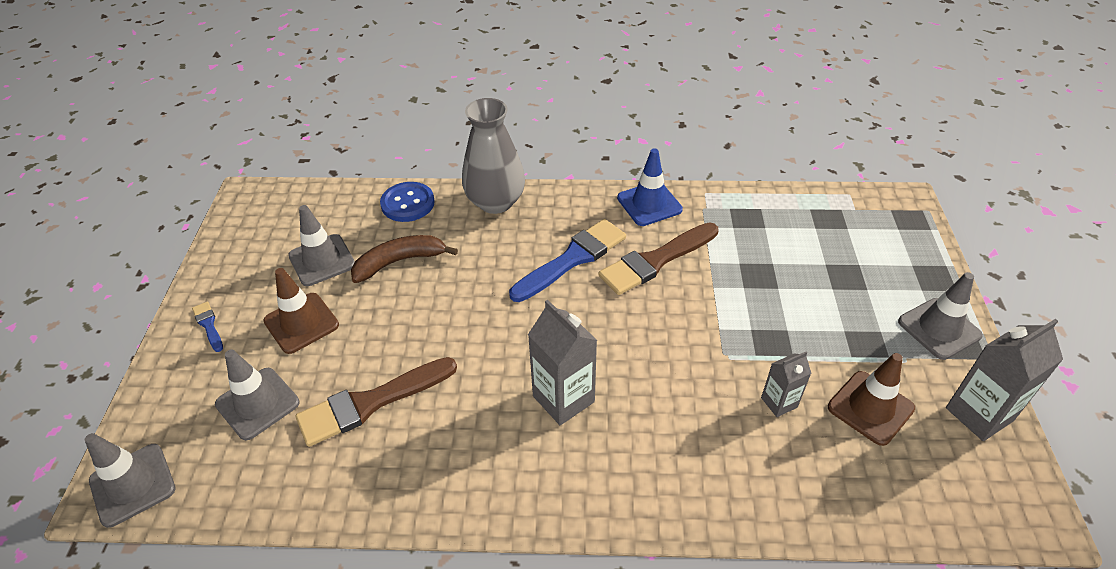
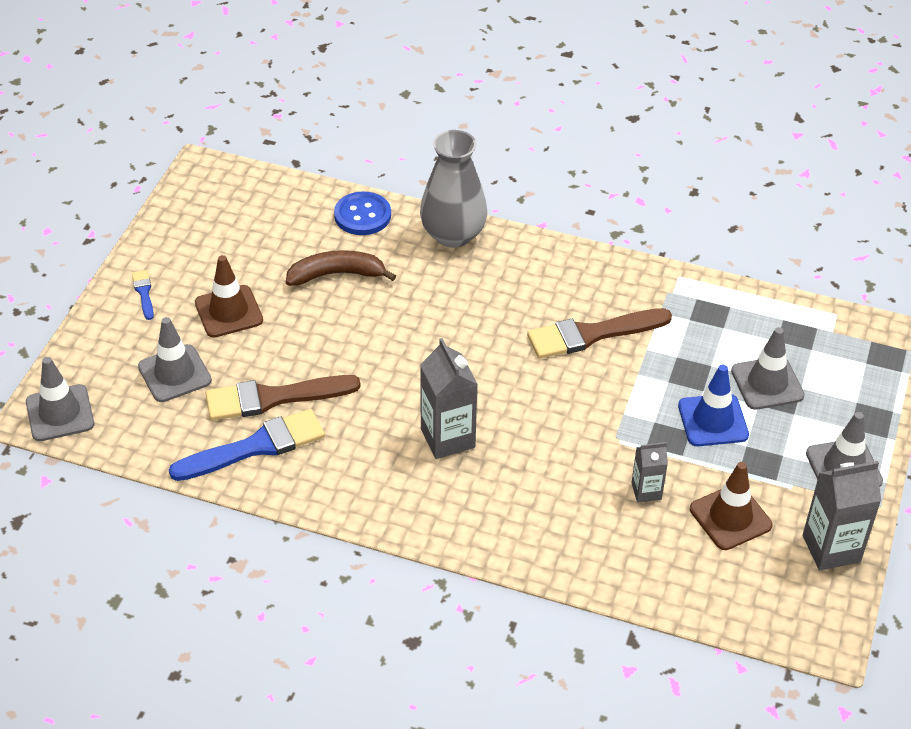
camera: 15 degrees right, 0 degrees up
(322, 260) = (262, 255): grey traffic cone -> grey traffic cone (767, 383)
(572, 259) = (508, 312): blue brush -> blue brush (255, 447)
(649, 204) = (613, 274): blue traffic cone -> blue traffic cone (713, 420)

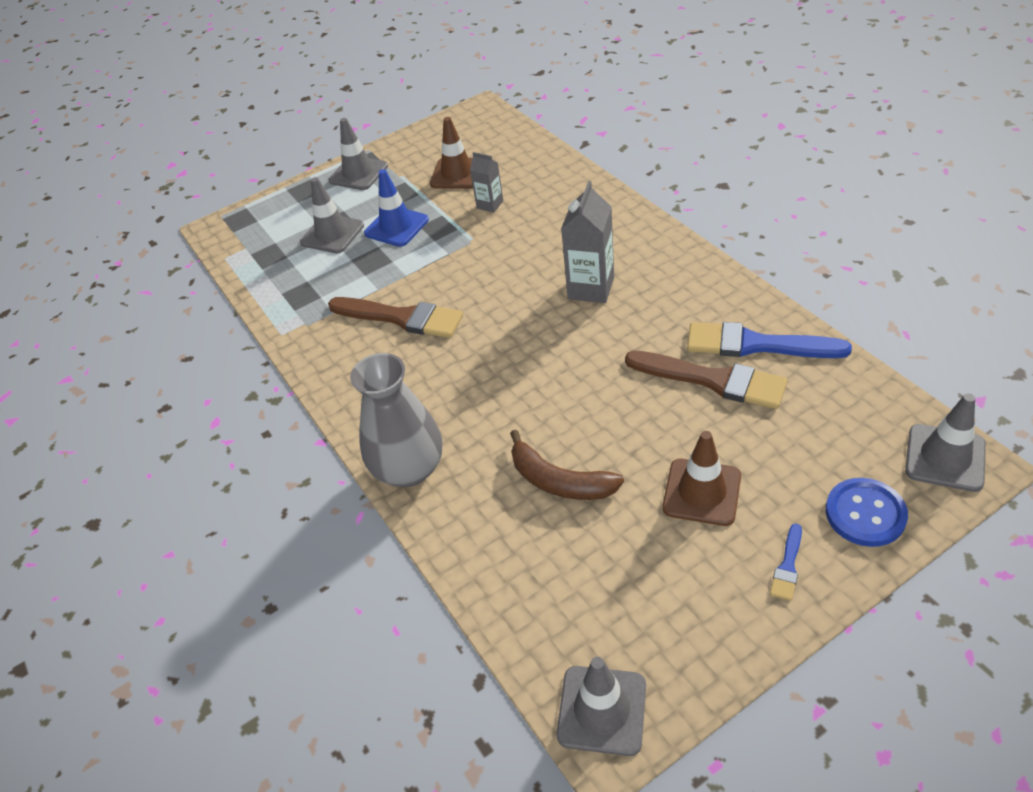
camera: 135 degrees left, 0 degrees up
(175, 374) = (798, 447): grey traffic cone -> grey traffic cone (602, 710)
(362, 215) = (473, 543): blue button -> blue button (865, 514)
(831, 548) = (423, 141): grey carton -> none

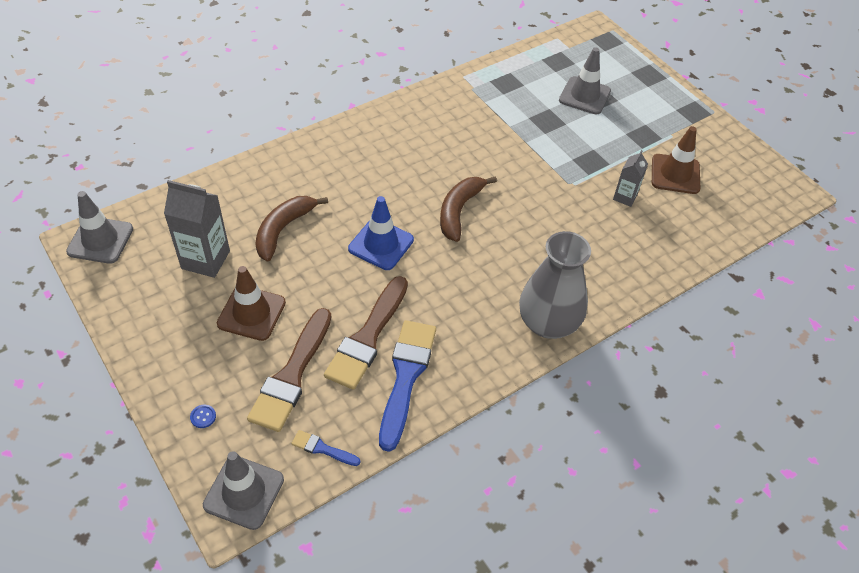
camera: 80 degrees right, 5 degrees up
(358, 173) = (674, 107): grey traffic cone -> none
(396, 227) = (593, 135): blue traffic cone -> blue traffic cone (381, 244)
(401, 318) = (473, 141): brown brush -> brown brush (292, 375)
(409, 469) = (314, 149): grey vase -> grey vase (548, 323)
(516, 321) = (459, 211): none -> brown banana
(591, 288) = (497, 263): grey carton -> grey carton (205, 260)
(787, 566) = (171, 355): blue brush -> blue brush (322, 449)
(865, 514) = (203, 417): blue button -> blue button, size x0.40

